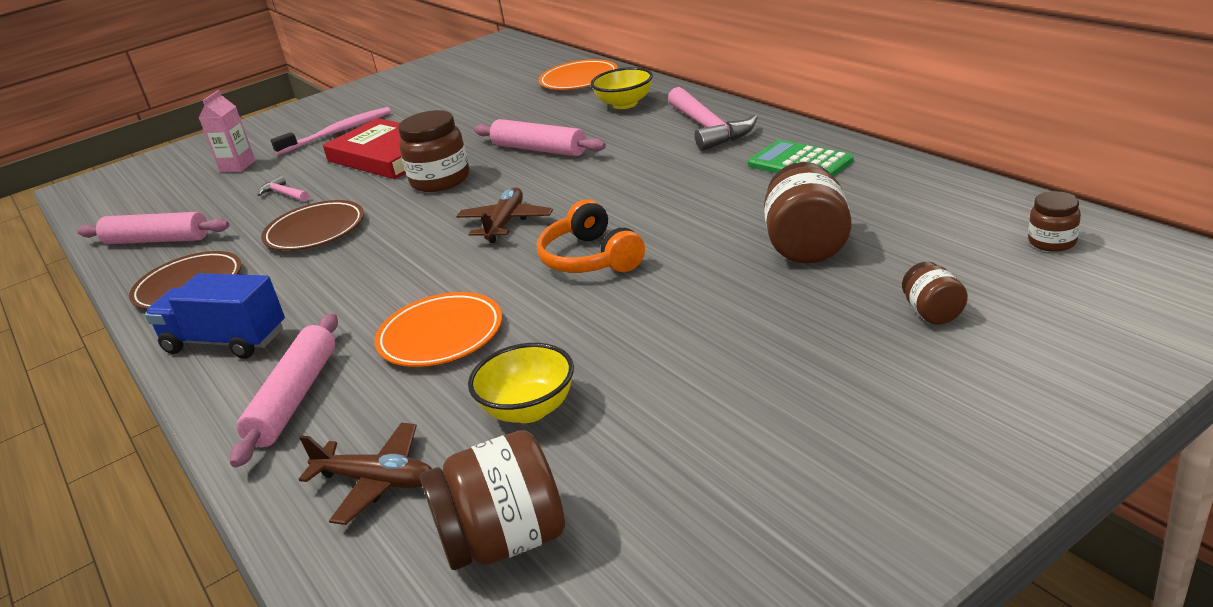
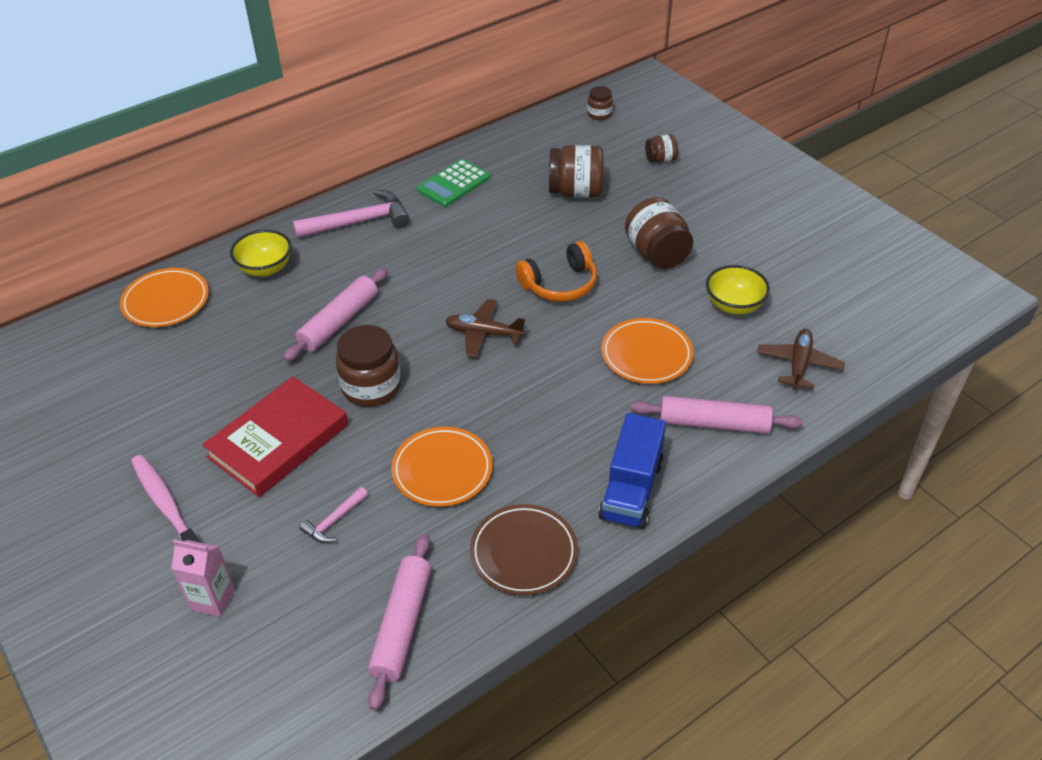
camera: 95 degrees left, 15 degrees up
(315, 231) = (442, 470): brown plate -> orange plate
(505, 541) = (840, 308): brown jar -> brown jar (657, 254)

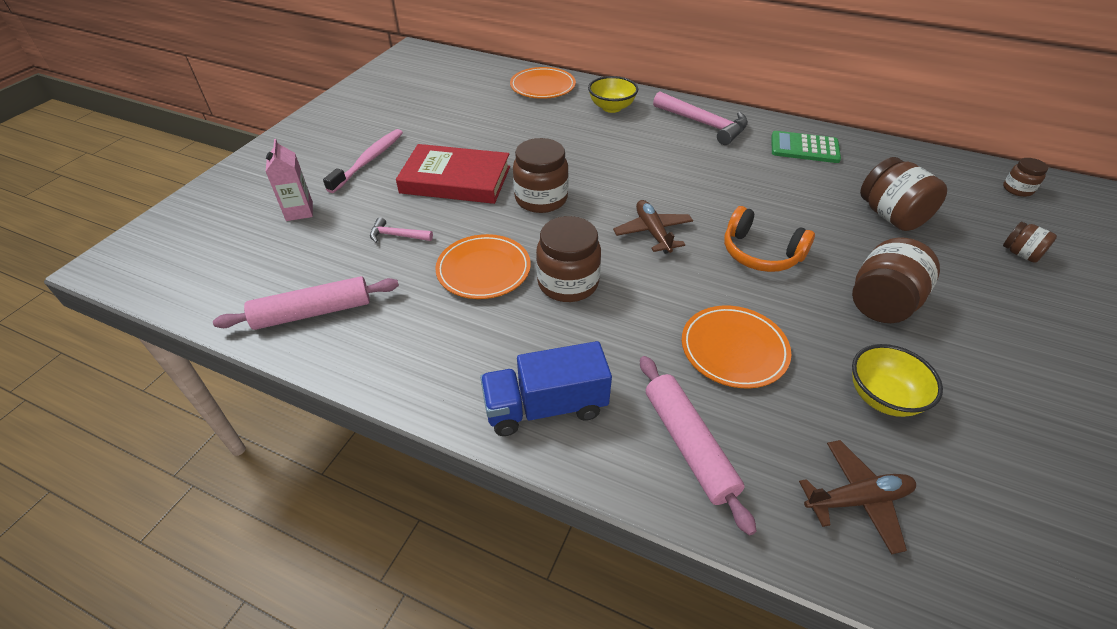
camera: 60 degrees right, 0 degrees up
(339, 322) = (592, 157): pink rolling pin -> none
(504, 418) = (568, 283): none -> brown jar
(524, 552) = (423, 357): brown plate -> none

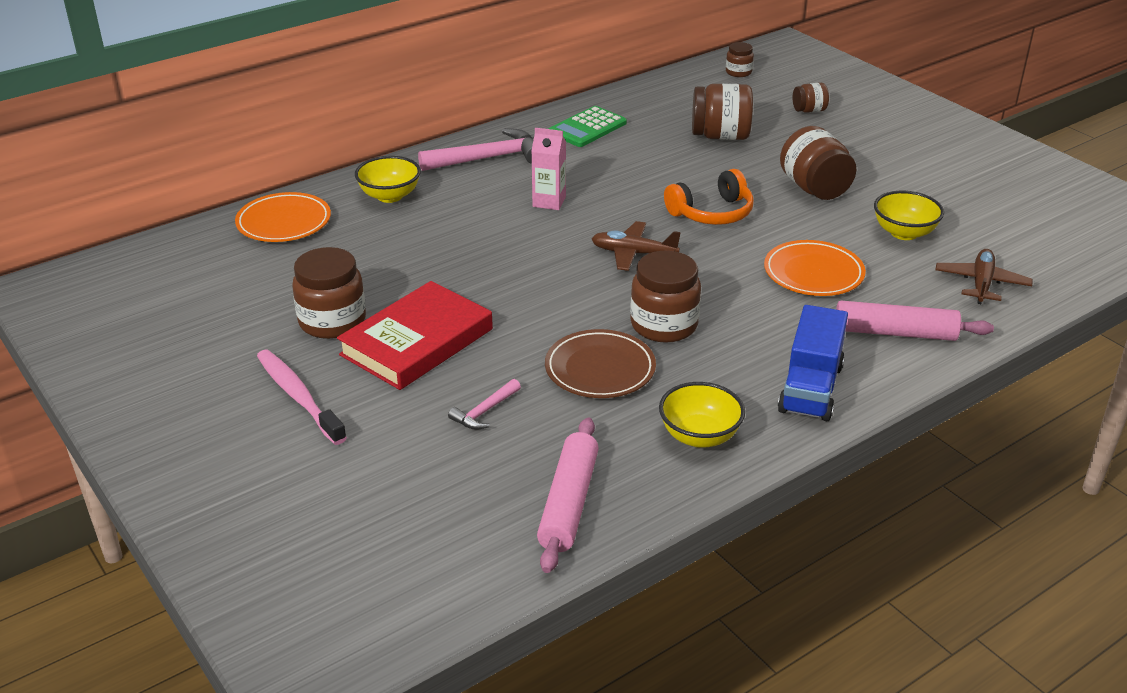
camera: 60 degrees left, 10 degrees down
(299, 211) = (356, 478): pink carton -> pink carton (549, 202)
(431, 355) = (699, 436): none -> yellow bowl
(483, 270) = (600, 369): orange plate -> brown plate
(541, 199) = (515, 297): brown jar -> brown jar (332, 321)

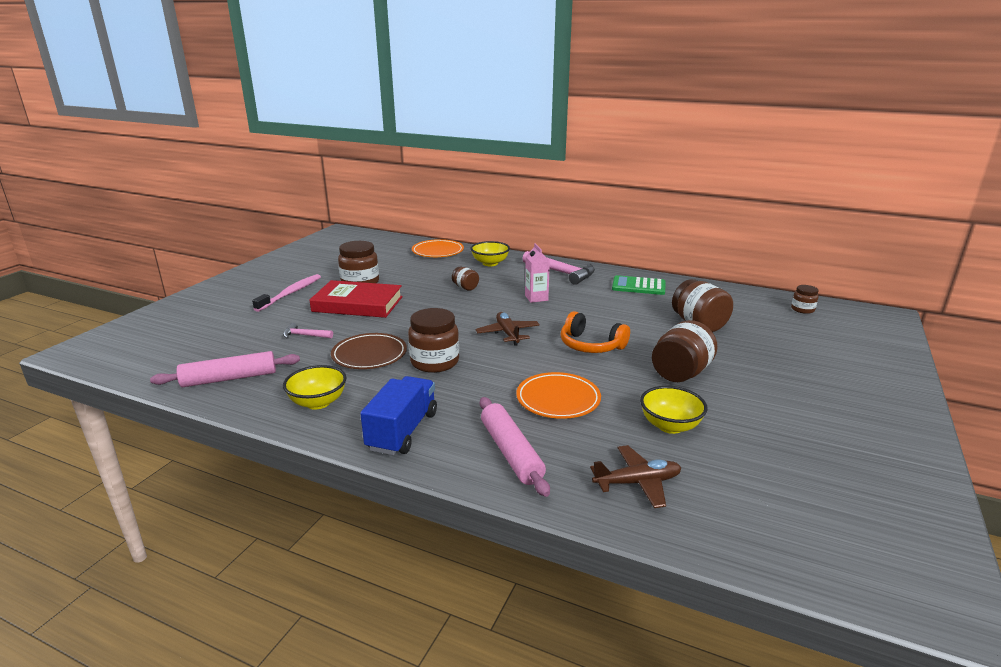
camera: 60 degrees right, 10 degrees down
(809, 110) = (797, 346): brown jar -> brown jar (465, 287)
(810, 388) = (402, 431): blue truck -> blue truck turned 120 degrees clockwise

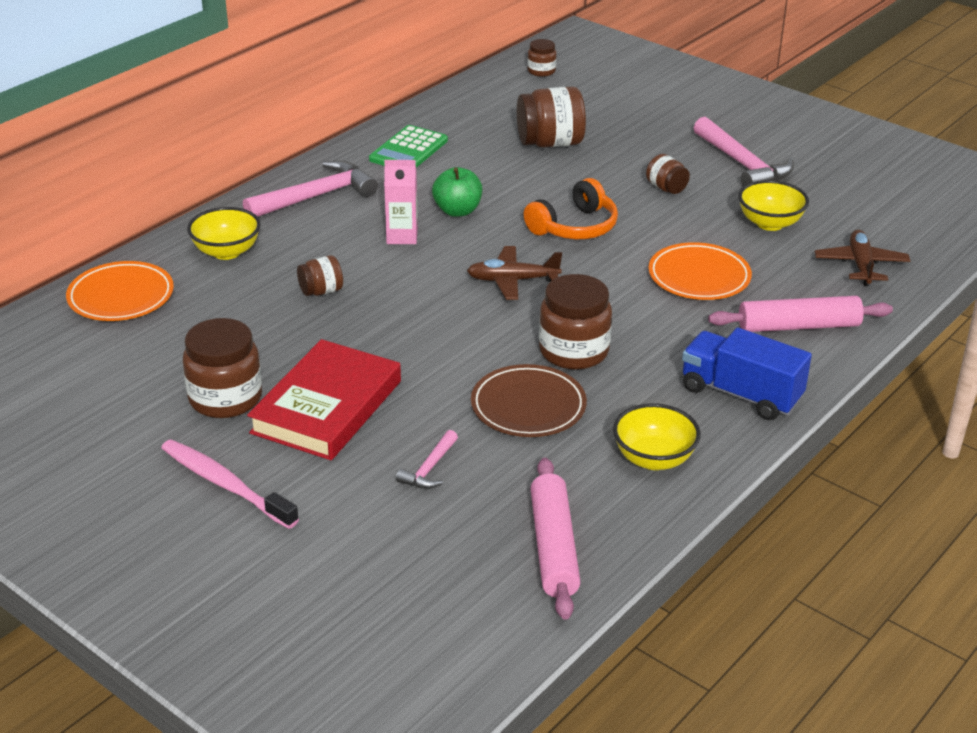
camera: 75 degrees left, 10 degrees up
(578, 308) = (457, 211): none -> green apple
(680, 373) = (666, 188): brown jar -> brown jar, size x0.54
(760, 404) = (742, 164): none -> pink hammer

